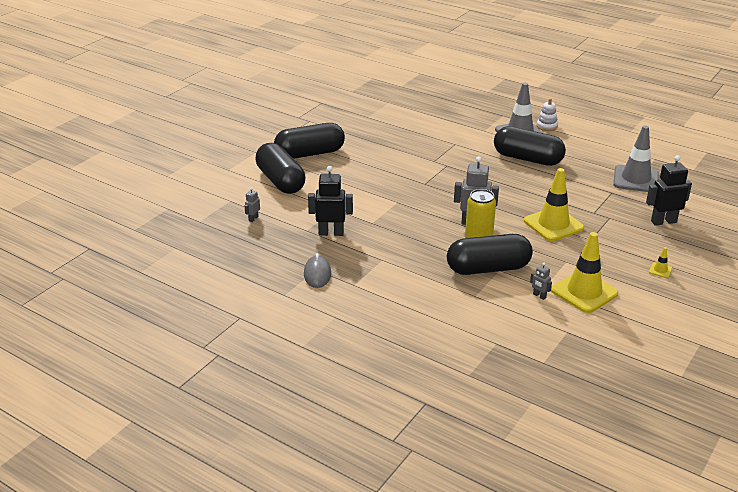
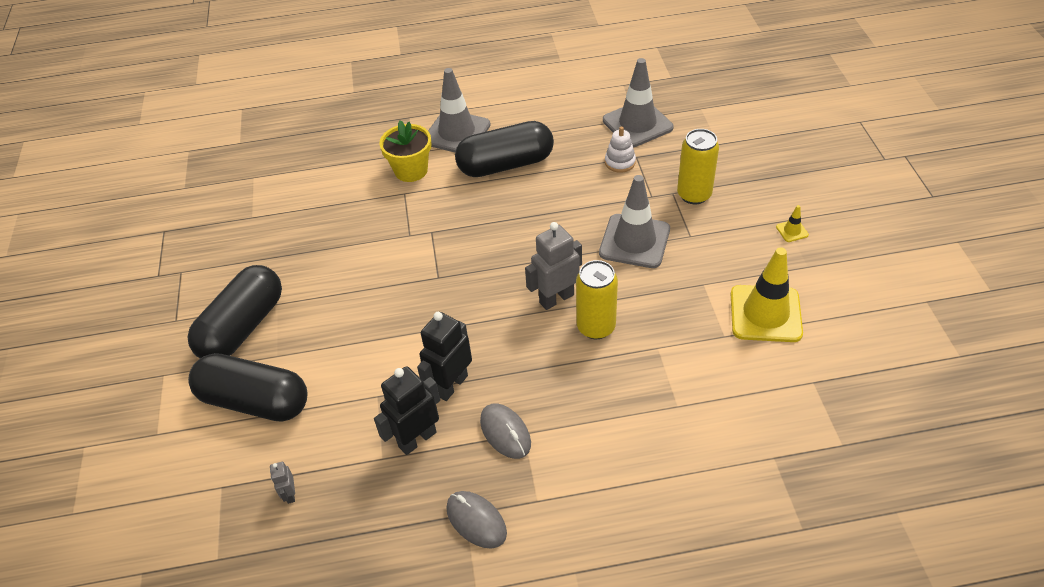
camera: 40 degrees left, 15 degrees up
(374, 254) = (505, 432): none -> grey mouse
(472, 137) = (411, 170): none -> yellow flower pot
(488, 268) = (645, 355): black capsule -> none
(539, 296) = (735, 354): grey robot -> none
(547, 126) = (473, 105): white stacking toy -> white stacking toy (620, 162)
(553, 224) = (634, 241): yellow traffic cone -> grey traffic cone
(622, 225) = (694, 195): none -> yellow can
(663, 221) = (723, 164): black robot -> black robot (451, 385)

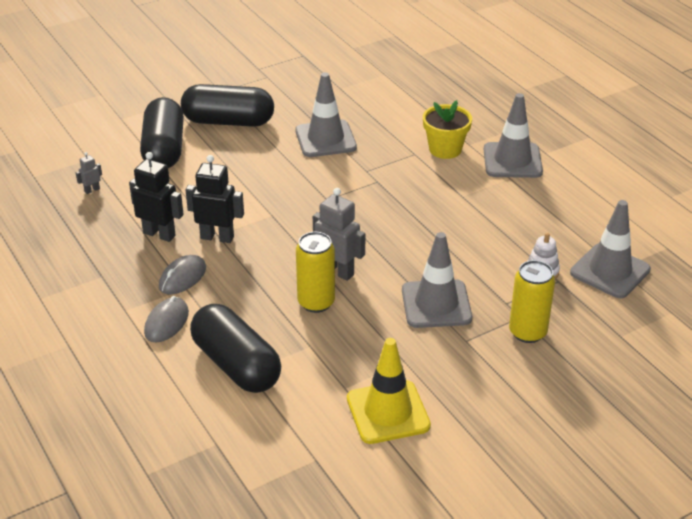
camera: 65 degrees right, 10 degrees down
(335, 252) = (325, 139): none -> grey traffic cone
(476, 520) = (97, 283): grey mouse -> grey mouse (166, 322)
(505, 164) = (489, 200): black capsule -> black capsule (236, 365)
(792, 231) = (518, 415): yellow traffic cone -> none

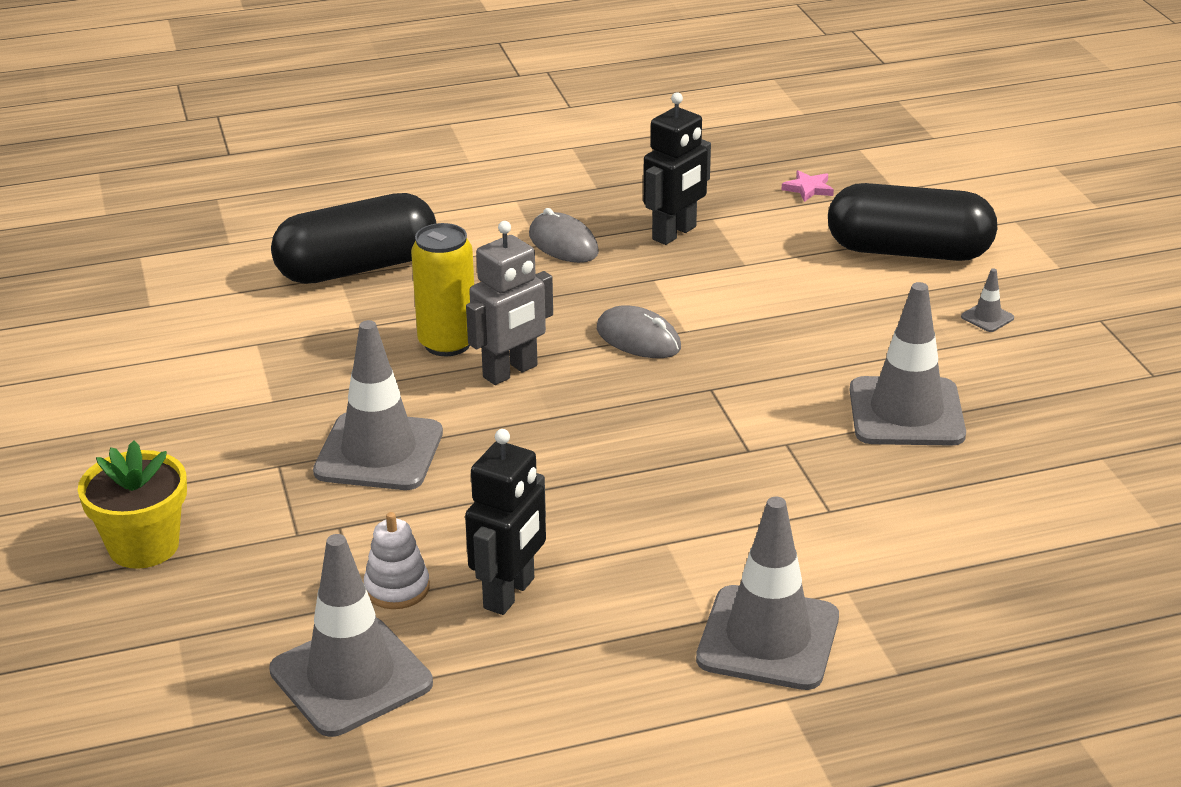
camera: 105 degrees right, 5 degrees down
(92, 190) = (808, 189): grey robot -> pink star
(166, 322) = (473, 226): grey mouse -> grey mouse (638, 339)
(217, 237) = (646, 278): black robot -> black robot (510, 593)
(228, 121) = (987, 317): black capsule -> grey traffic cone
(388, 412) = (186, 370): yellow traffic cone -> none
(445, 149) = (835, 553): yellow flower pot -> yellow flower pot (144, 546)
(527, 332) = (256, 532): yellow can -> none

